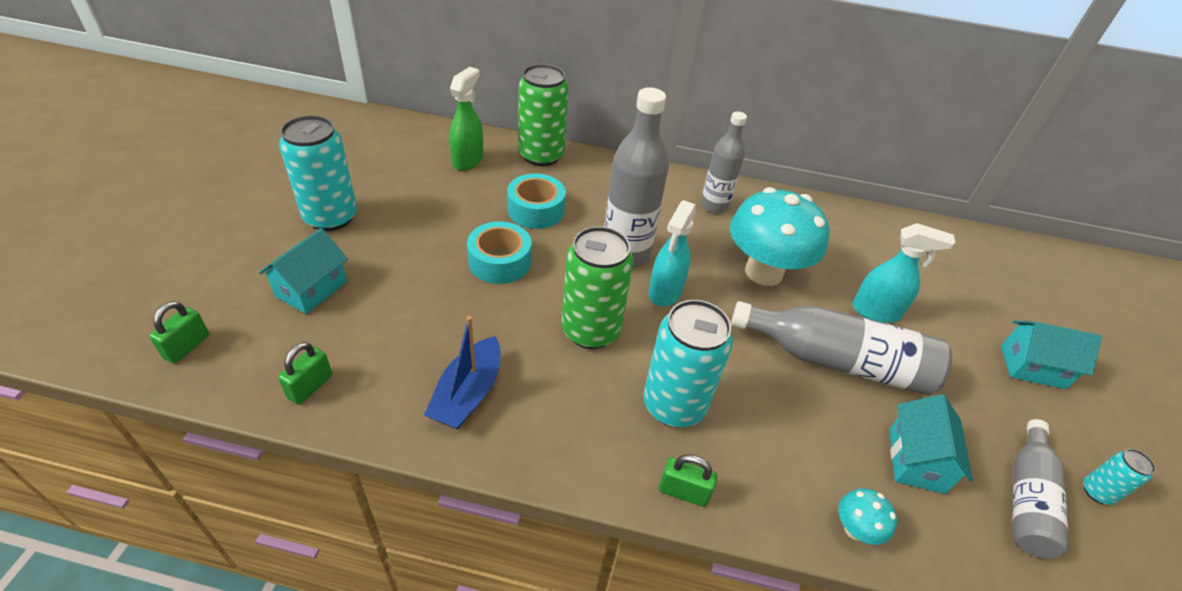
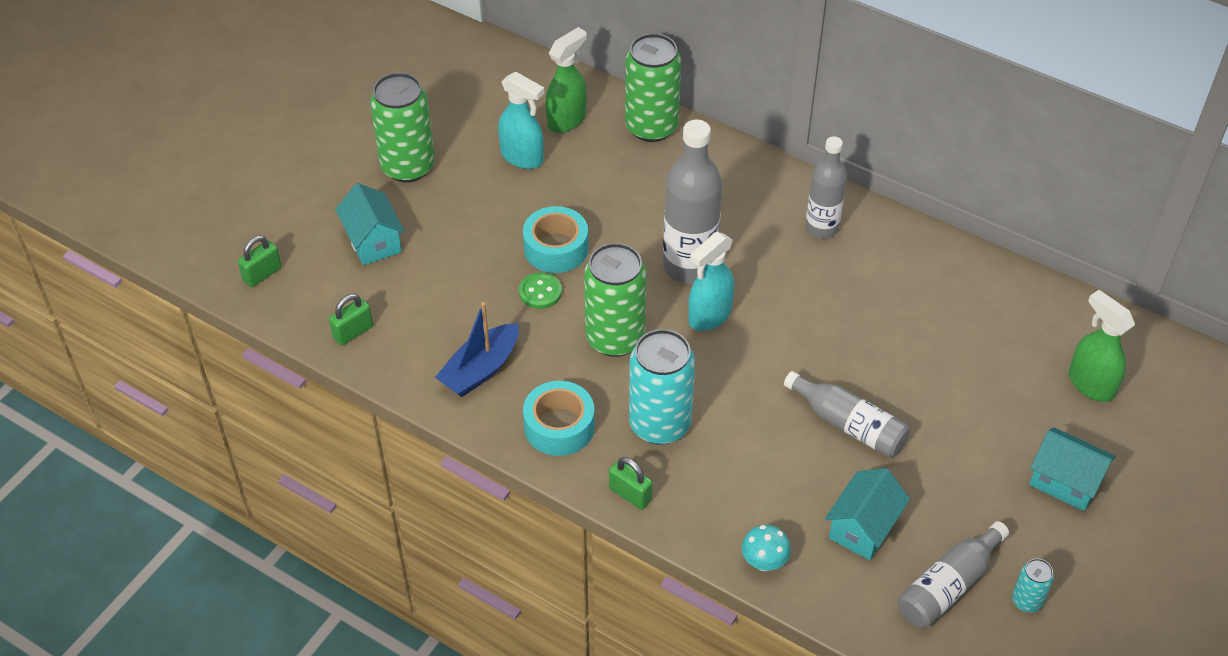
camera: 25 degrees right, 5 degrees up
(311, 289) = (373, 241): turquoise house -> turquoise house turned 75 degrees counterclockwise
(331, 217) = (408, 167): turquoise can -> green can
(500, 303) = (540, 292): none -> green button
(536, 210) = (616, 196): turquoise tape -> turquoise tape (559, 426)
(763, 272) = (830, 317): turquoise mushroom -> none
(837, 361) = (849, 425): grey bottle -> grey bottle, size x0.64
(876, 312) = (930, 387): turquoise spray bottle -> turquoise spray bottle (522, 157)
(984, 282) = (1090, 384): none -> green spray bottle

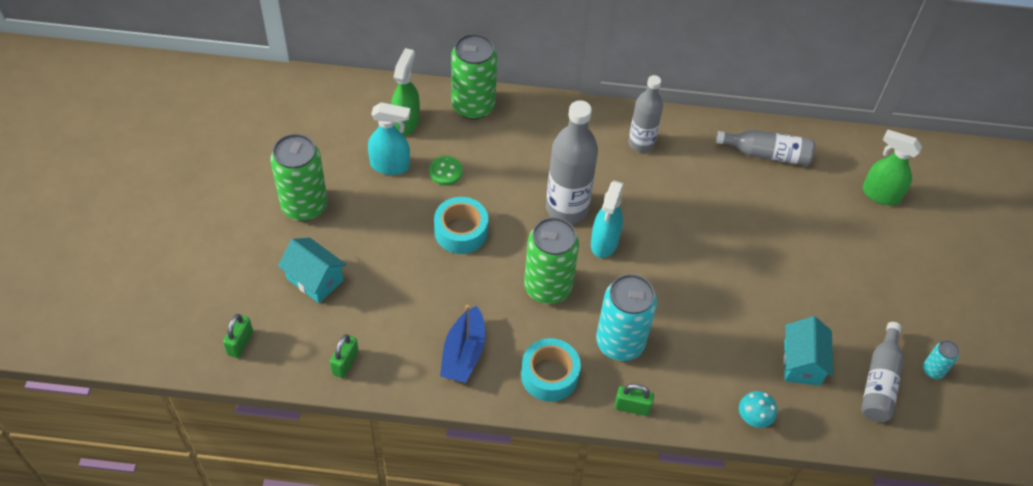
camera: 30 degrees left, 5 degrees up
(540, 292) = (470, 272): green button -> green button (445, 172)
(849, 425) = (747, 288): grey bottle -> grey bottle (767, 154)
(1065, 482) = (906, 273): turquoise house -> none

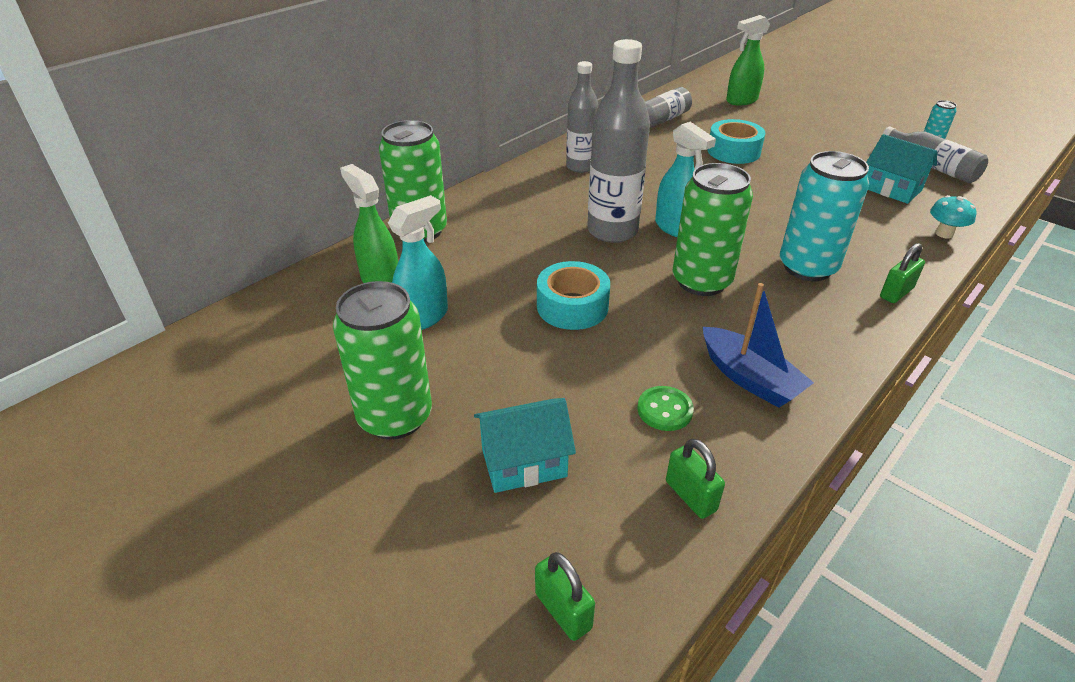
camera: 50 degrees left, 15 degrees down
(445, 172) = (480, 283): green button -> green button (664, 410)
(549, 375) = (822, 328): turquoise tape -> turquoise tape (733, 151)

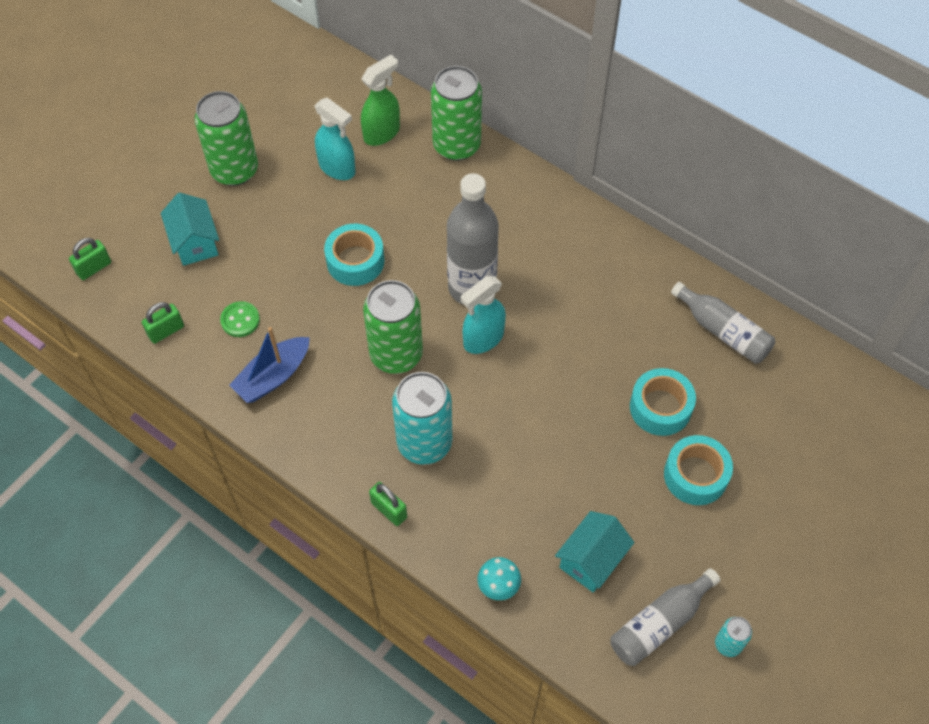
camera: 85 degrees right, 20 degrees up
(580, 167) = (596, 258): grey bottle -> none
(741, 101) = (817, 433): green spray bottle -> none
(792, 143) = (695, 475): none -> turquoise tape

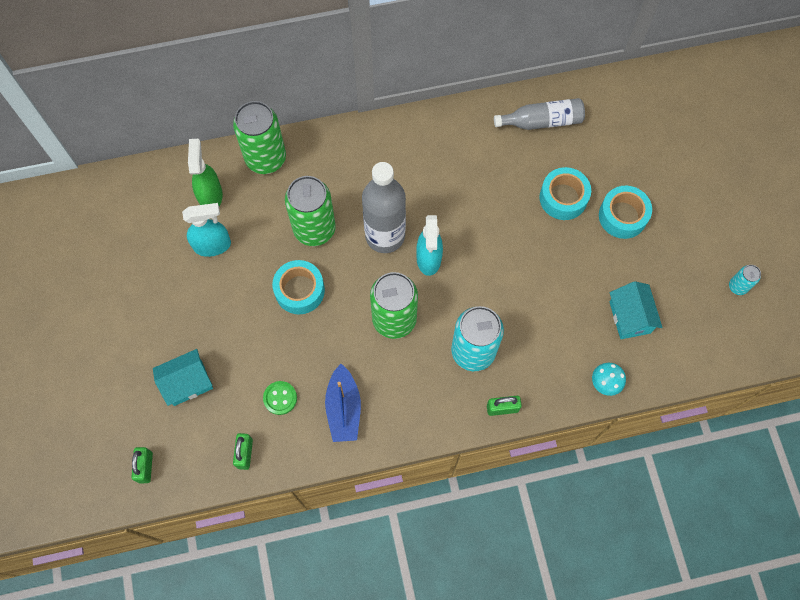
camera: 50 degrees left, 10 degrees up
(195, 242) = (187, 383): turquoise house -> turquoise house turned 45 degrees counterclockwise
(234, 170) = (150, 313): green can -> green can (314, 229)
(659, 623) = (697, 312): grey bottle -> none

